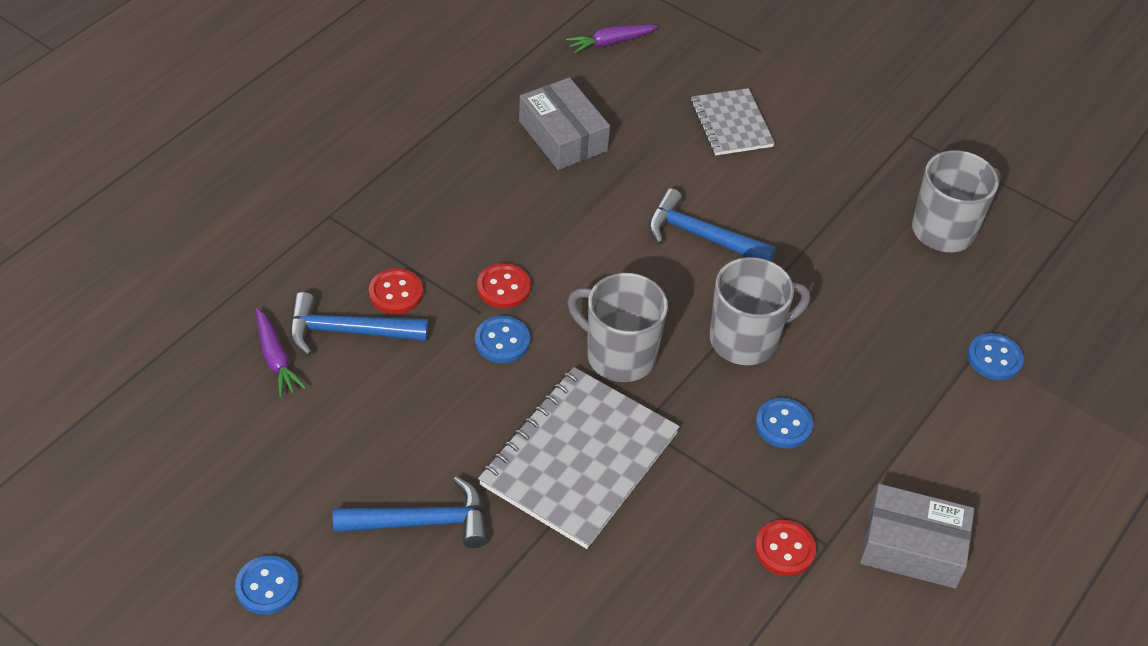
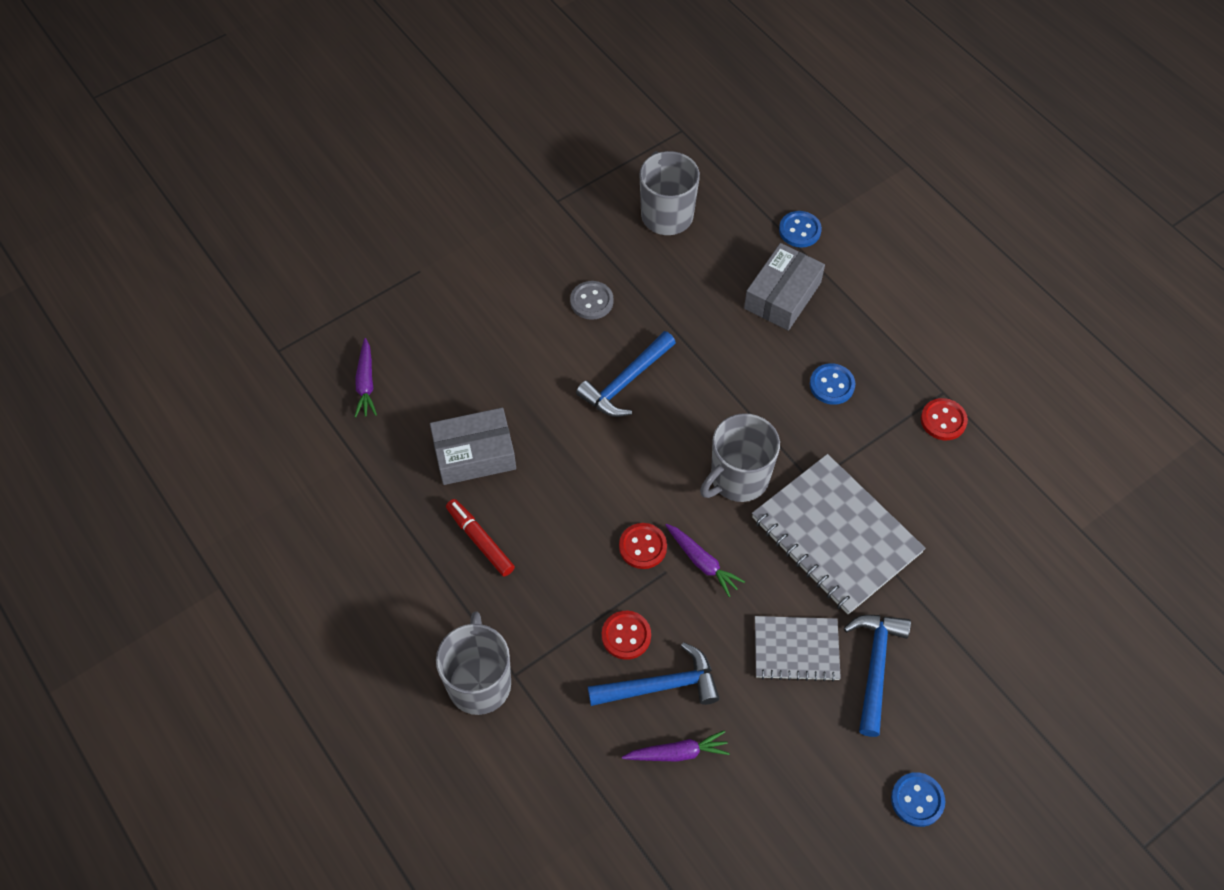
camera: 70 degrees left, 10 degrees up
(347, 332) = (661, 685): blue hammer -> blue hammer turned 120 degrees counterclockwise
(467, 160) = (480, 540): none -> red marker
(502, 341) = (702, 562): blue button -> purple carrot
(731, 124) = (503, 321): grey notebook -> grey notebook (796, 649)
(745, 340) = (743, 384): grey mug -> grey mug (479, 682)
(791, 188) = (591, 301): none -> grey button
(912, 547) = (954, 341): grey box -> grey box (782, 295)

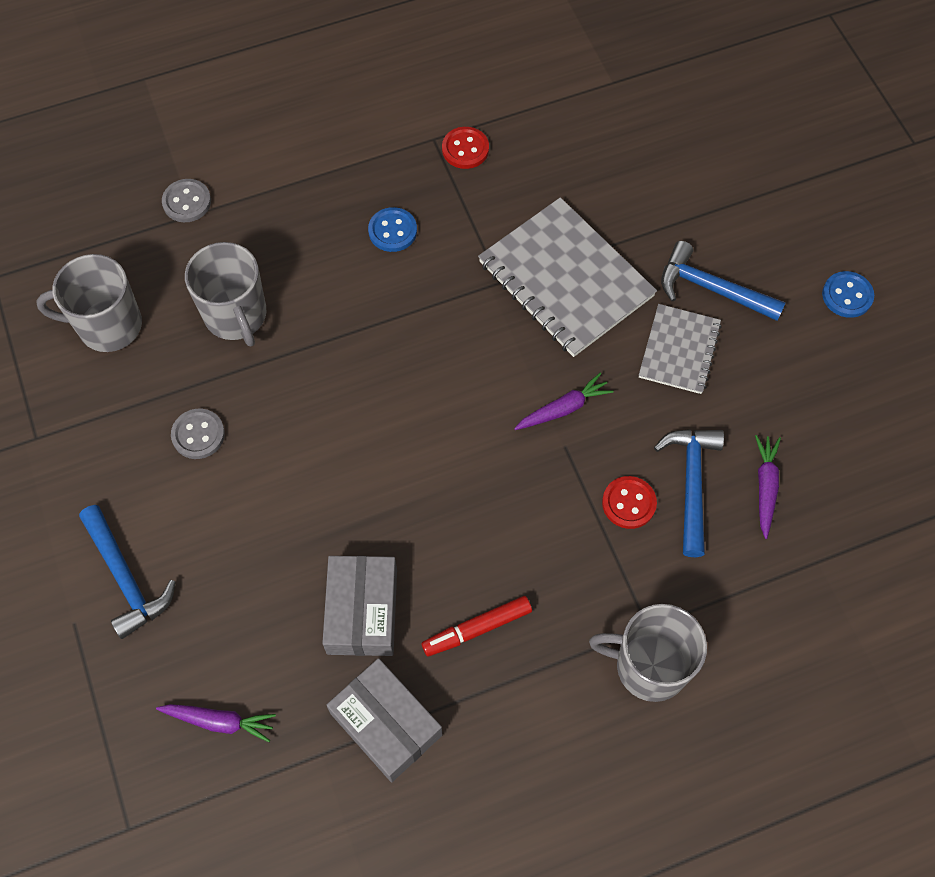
camera: 75 degrees left, 5 degrees up
(626, 382) = (321, 426): blue hammer -> blue hammer (126, 578)
(642, 547) = (530, 461): red button -> none
(738, 478) = (475, 348): grey mug -> grey mug (236, 315)
(782, 295) = (265, 243): grey box -> grey box (386, 724)
(799, 230) = (187, 202): blue button -> grey button
(836, 535) = (565, 279): grey notebook -> grey notebook turned 75 degrees clockwise

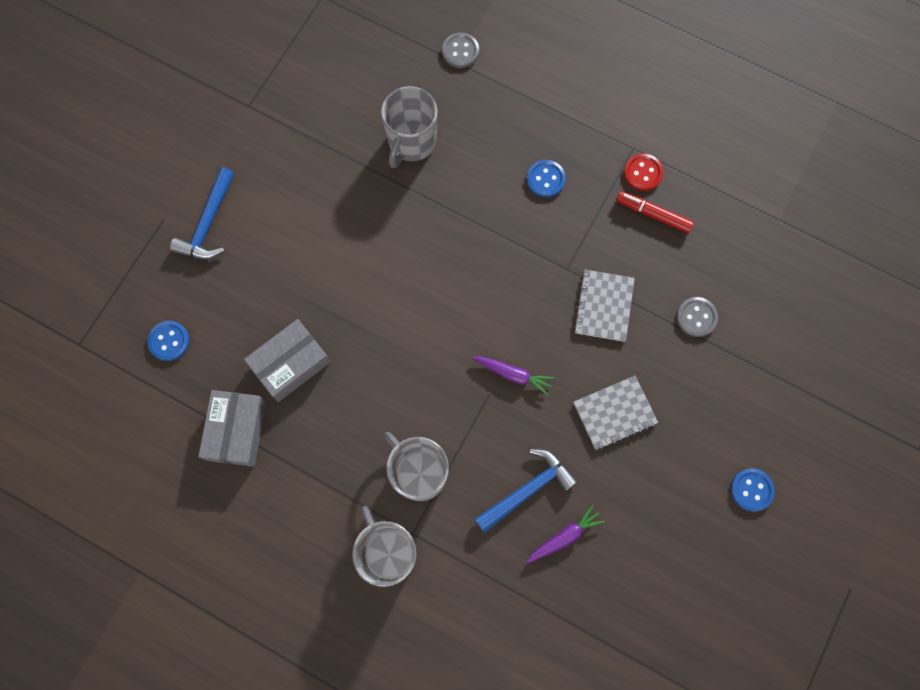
camera: 50 degrees right, 10 degrees up
(108, 325) = (345, 81): grey mug -> grey mug (419, 473)
(198, 435) = (321, 187): grey button -> grey button (696, 317)
(219, 721) = (169, 341): purple carrot -> blue button
(477, 629) = (331, 435): red marker -> red marker (653, 214)
(565, 279) = (603, 306): grey notebook -> grey notebook, size x0.57
(629, 503) = (483, 461): red button -> none
(711, 289) = (678, 400): blue hammer -> none

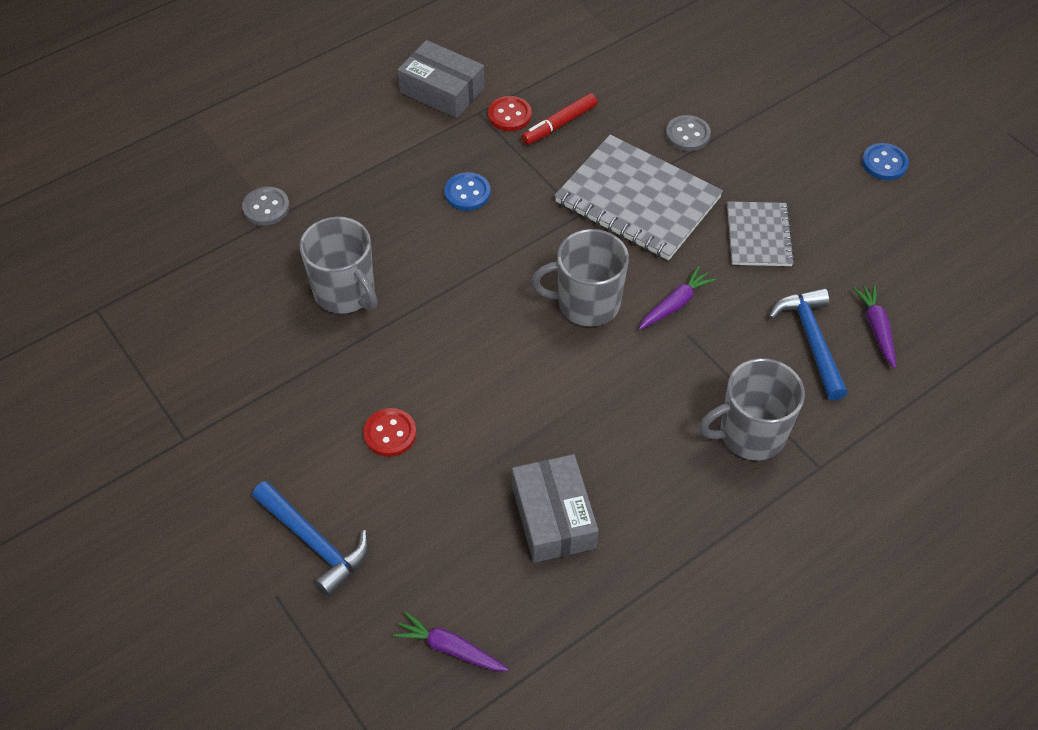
camera: 65 degrees left, 20 degrees down
(169, 341) = (450, 648): blue button -> purple carrot
(237, 430) = (611, 610): grey box -> grey box (442, 90)
(309, 229) = (390, 433): none -> red button
(388, 552) = (833, 499): grey mug -> grey mug (587, 303)
(603, 306) = (637, 200): grey notebook -> grey notebook, size x1.74

